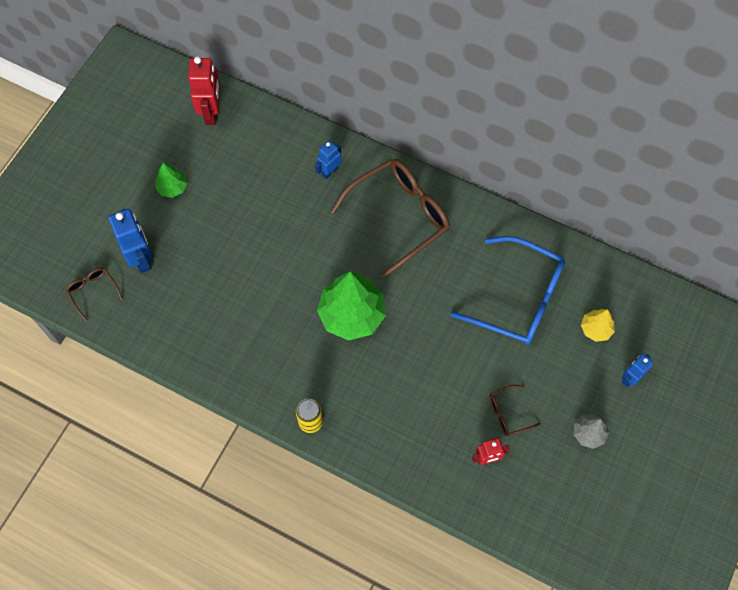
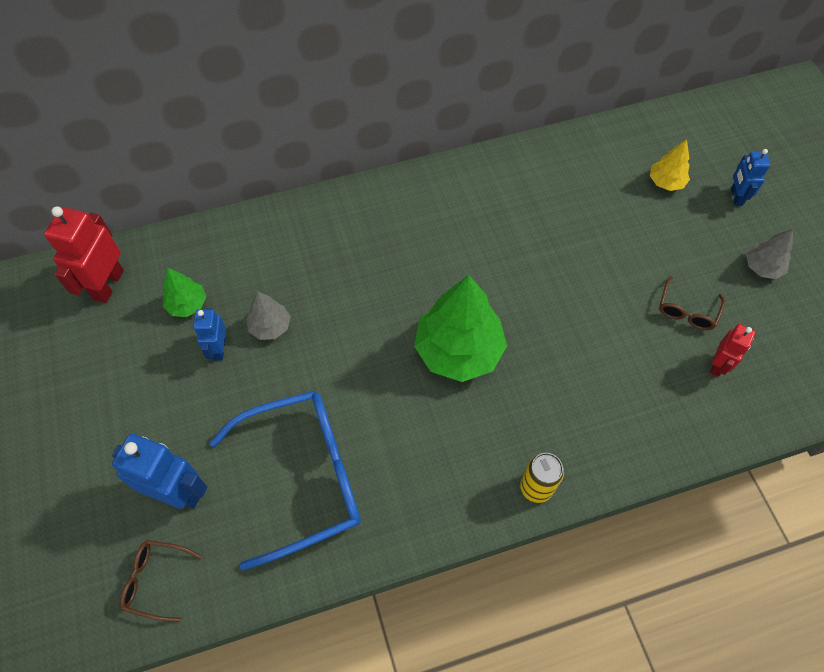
camera: 45 degrees left, 5 degrees down
(172, 188) = (139, 391): green tree -> green tree (187, 304)
(212, 112) = (108, 285): red robot -> red robot turned 120 degrees counterclockwise
(269, 210) = (270, 326): none -> grey tree
(329, 171) = (293, 243): blue robot -> blue robot (219, 349)
(399, 216) = (403, 228): brown glasses -> none
(519, 299) = (581, 210): blue glasses -> blue glasses (304, 477)

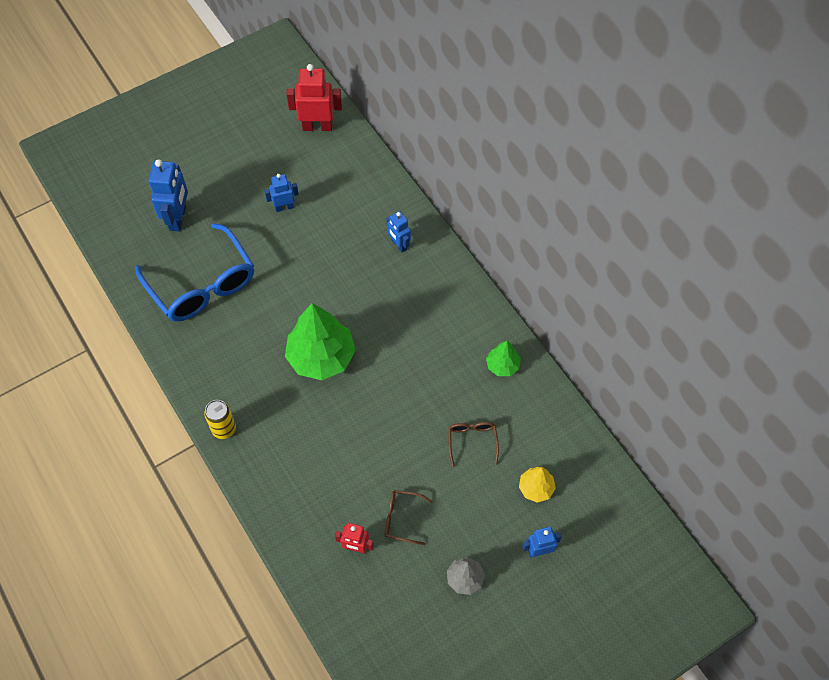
camera: 75 degrees right, 0 degrees up
(156, 580) = (121, 226): brown glasses -> brown glasses (472, 441)
(187, 304) = (314, 177): green tree -> green tree (502, 365)
(270, 326) = (310, 232): grey tree -> none
(327, 235) = (399, 245): none -> blue robot

